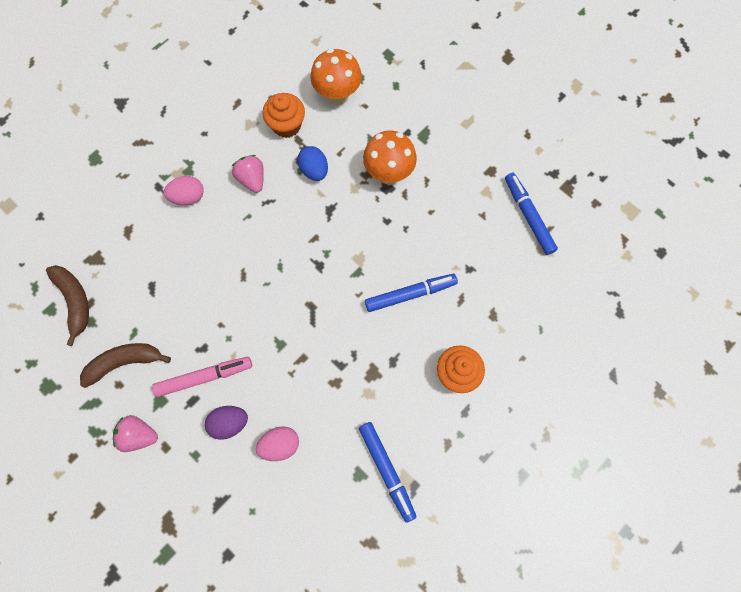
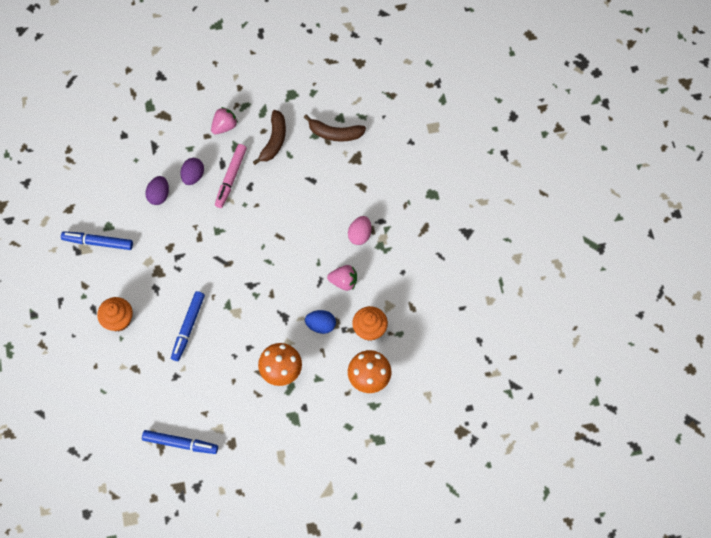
camera: 125 degrees right, 5 degrees down
(280, 445) = (159, 195): pink egg -> purple egg

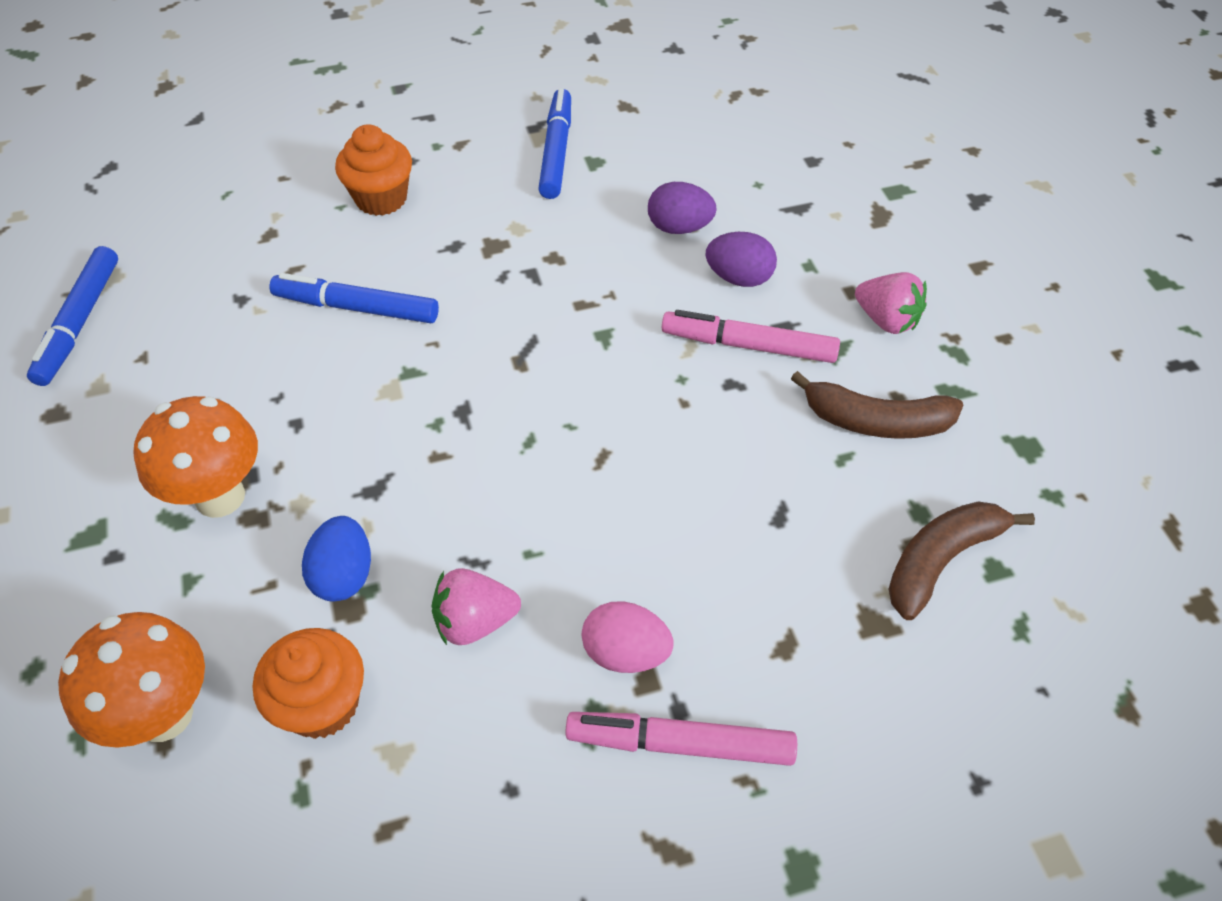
camera: 85 degrees right, 15 degrees down
(335, 133) = (941, 560): brown banana -> brown banana turned 45 degrees clockwise
(343, 281) = (475, 622): pink strawberry -> pink strawberry turned 75 degrees clockwise
(392, 222) = (680, 744): none -> pink marker

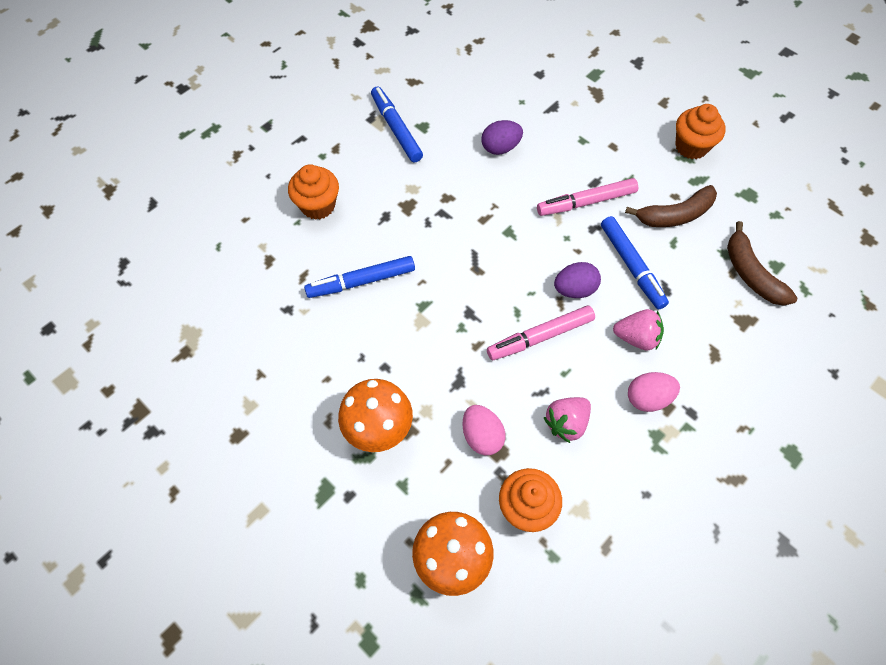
camera: 30 degrees left, 10 degrees up
(80, 323) = (201, 373): blue marker -> blue marker (632, 266)
(344, 575) = (482, 436): blue egg -> pink egg
(680, 744) = (703, 428): pink marker -> pink marker (540, 337)
(739, 278) = (553, 164): purple egg -> purple egg (574, 289)
(886, 320) = (641, 155): pink strawberry -> pink strawberry (636, 338)
(941, 560) = (751, 274): brown banana -> brown banana turned 45 degrees counterclockwise
(978, 341) = (691, 146): none -> orange cupcake

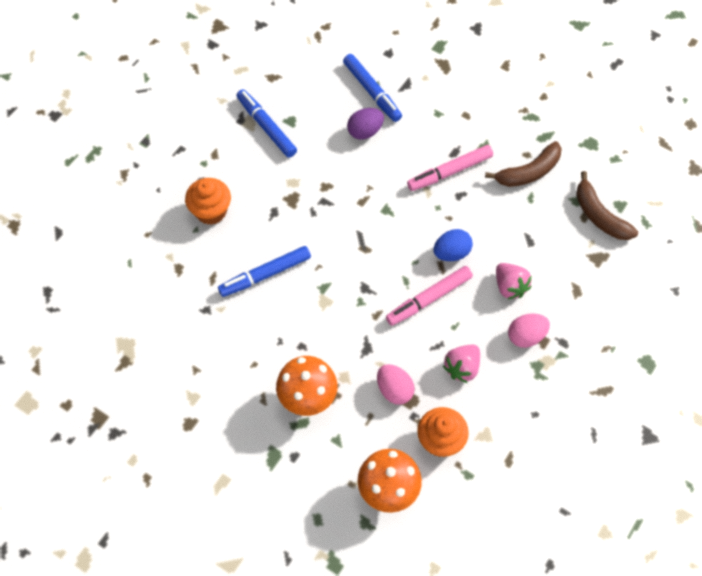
camera: 10 degrees left, 0 degrees up
(574, 289) = (451, 253): purple egg -> blue egg
(632, 266) = (497, 224): blue marker -> blue marker (372, 91)
(636, 338) = (510, 287): pink strawberry -> pink strawberry turned 60 degrees clockwise
(691, 146) = (535, 105): orange cupcake -> none

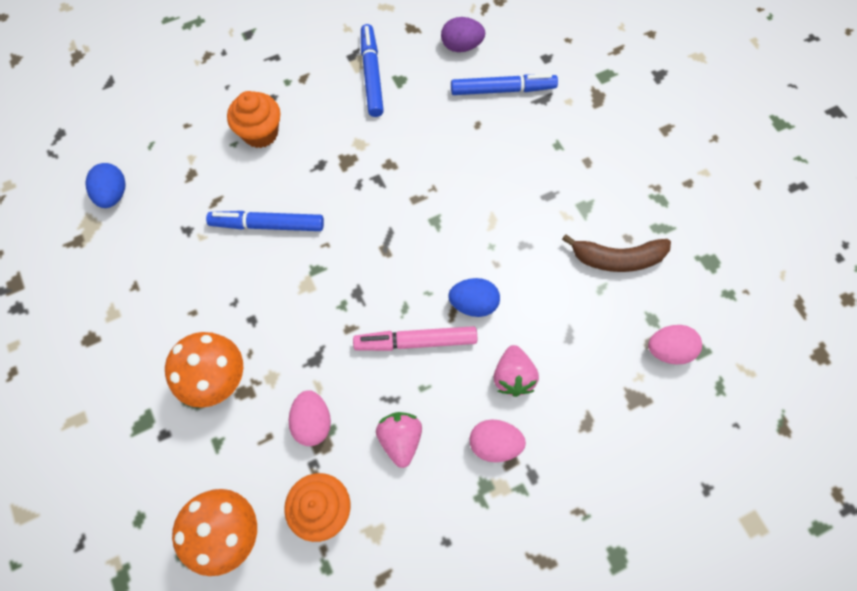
camera: 30 degrees right, 5 degrees up
(127, 314) = (113, 194): none -> blue egg
(365, 131) = (468, 127): purple egg -> purple egg (461, 46)
(372, 91) = (502, 89): blue marker -> blue marker turned 90 degrees counterclockwise
(450, 172) = (529, 214): pink marker -> none
(462, 368) = (400, 439): pink strawberry -> pink strawberry turned 105 degrees clockwise
(599, 215) = (668, 350): brown banana -> pink egg

